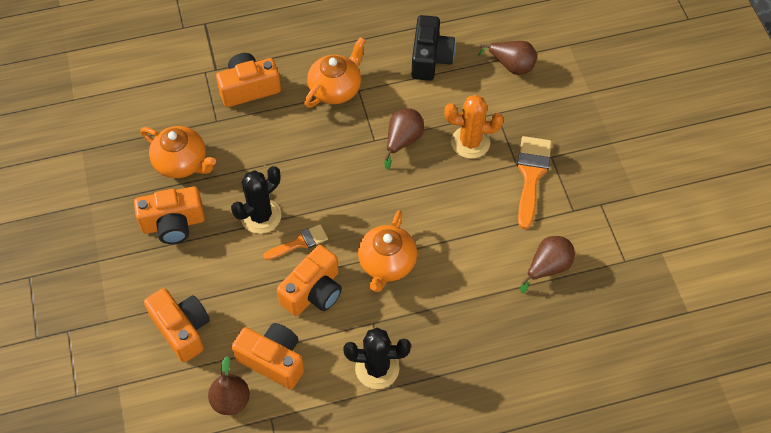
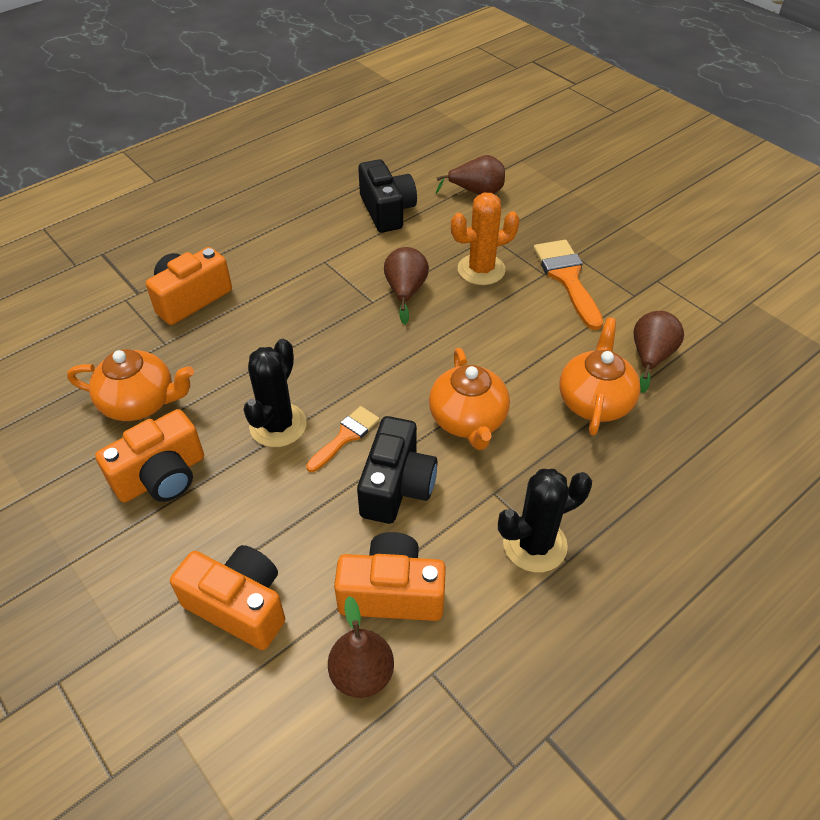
camera: 25 degrees left, 10 degrees down
(313, 292) = (397, 486): orange camera -> black camera
(336, 89) = (297, 267): orange teapot -> orange teapot (594, 401)

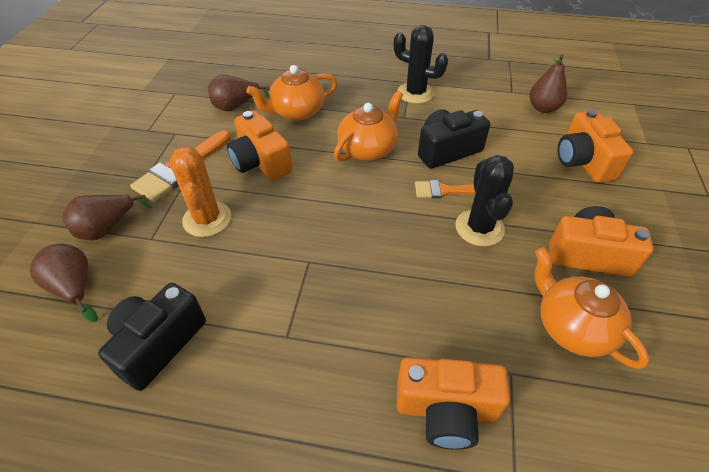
camera: 130 degrees left, 0 degrees up
(278, 425) = (479, 228): black cactus -> black cactus turned 75 degrees counterclockwise
(392, 593) = (500, 120): orange camera -> orange camera (260, 162)
(405, 292) = (277, 248): brown pear -> brown pear (107, 228)
(481, 270) = (207, 219): orange cactus -> orange cactus turned 45 degrees clockwise

